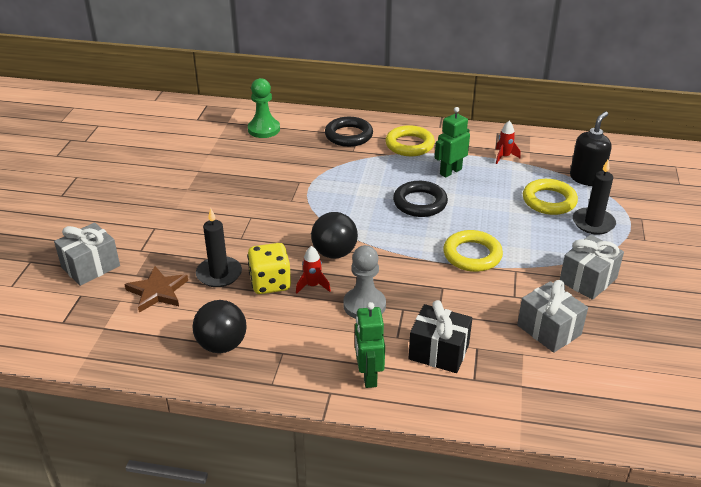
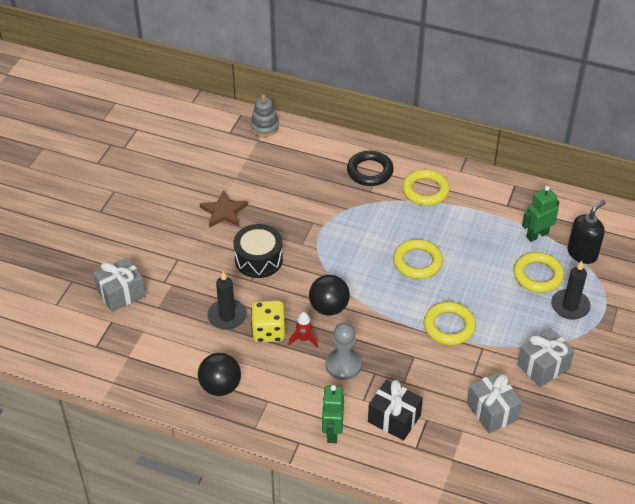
camera: 10 degrees right, 10 degrees up
(157, 291) = (174, 327): brown star -> brown star (223, 212)
(233, 112) = (264, 127): none -> grey stacking toy
(246, 219) = (258, 259): none -> black drum
(264, 129) = (290, 153): green pawn -> none
(420, 203) = (417, 262): black ring -> yellow ring
(450, 171) = (455, 228): green robot -> green robot (537, 235)
(504, 157) = (512, 217): red rocket -> none

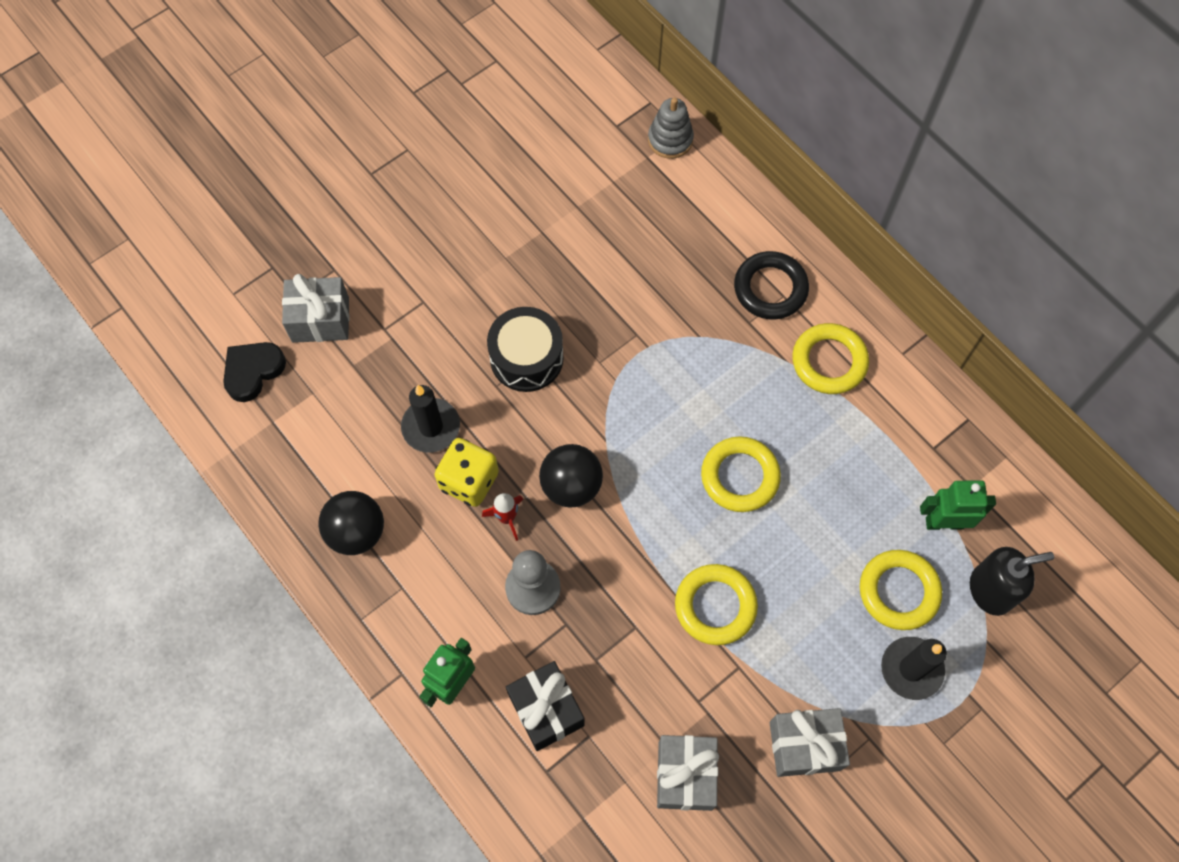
camera: 30 degrees right, 20 degrees up
(97, 337) = (253, 371): none -> black heart
(223, 212) = (528, 256): brown star -> none

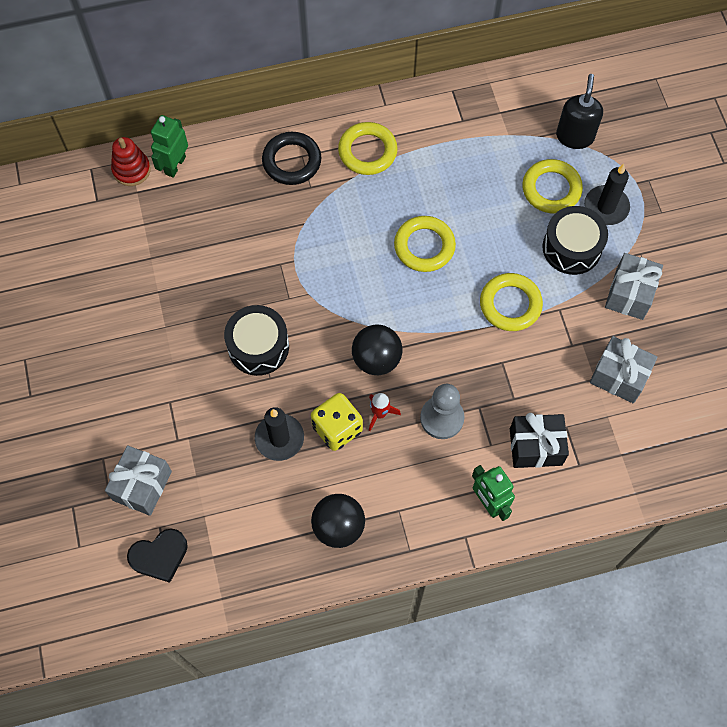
camera: 65 degrees left, 0 degrees up
(253, 371) = (159, 556): black heart -> black heart turned 90 degrees counterclockwise
(670, 140) = (131, 170): grey stacking toy -> red stacking toy
(830, 649) = (572, 248): none -> black drum
(944, 522) = (517, 140): green robot -> green robot (175, 165)

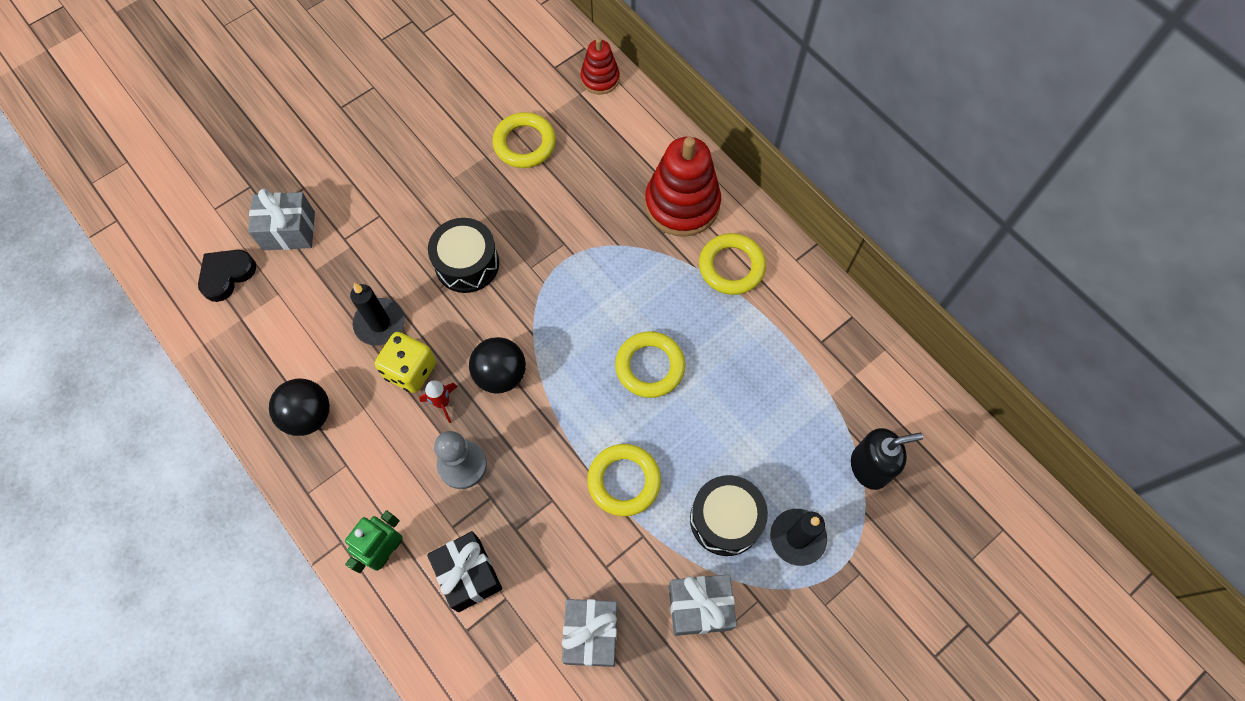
camera: 65 degrees right, 0 degrees up
(159, 556) = (227, 275): black heart -> black heart turned 90 degrees clockwise
(175, 165) = (623, 110): green robot -> none
(292, 161) = (682, 204): black ring -> red stacking toy
(551, 189) = (787, 468): yellow ring -> yellow ring (524, 143)

